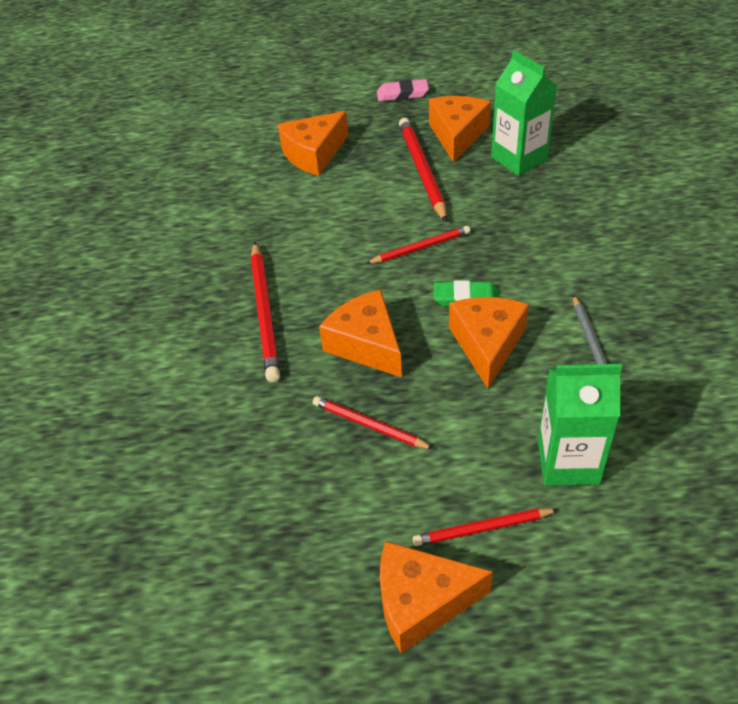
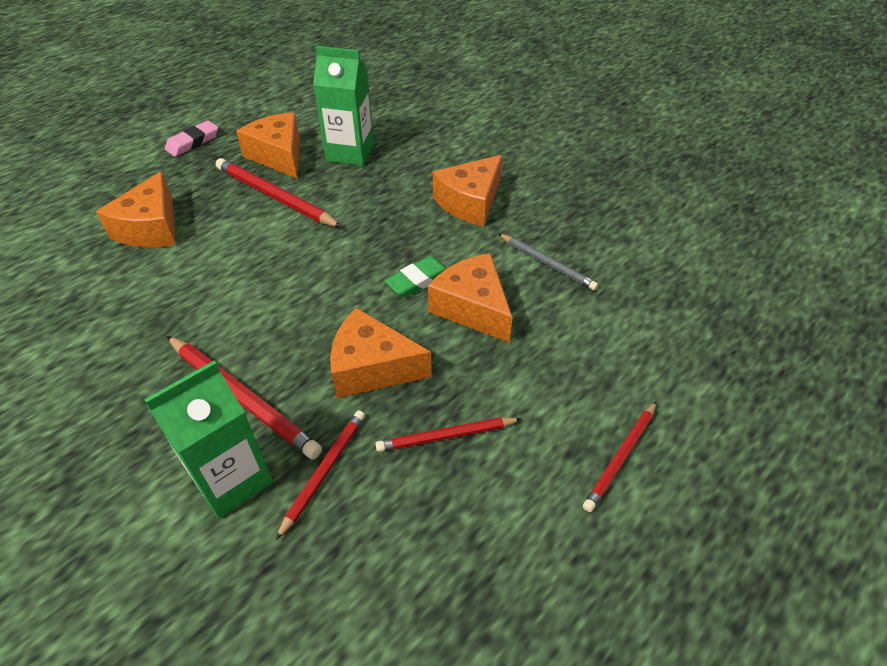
camera: 45 degrees left, 0 degrees up
(420, 248) = (338, 260): red pencil -> red pencil (324, 472)
(421, 602) = (642, 556): orange cheese -> orange cheese (470, 202)
(568, 461) = (622, 360): green carton -> green carton (231, 479)

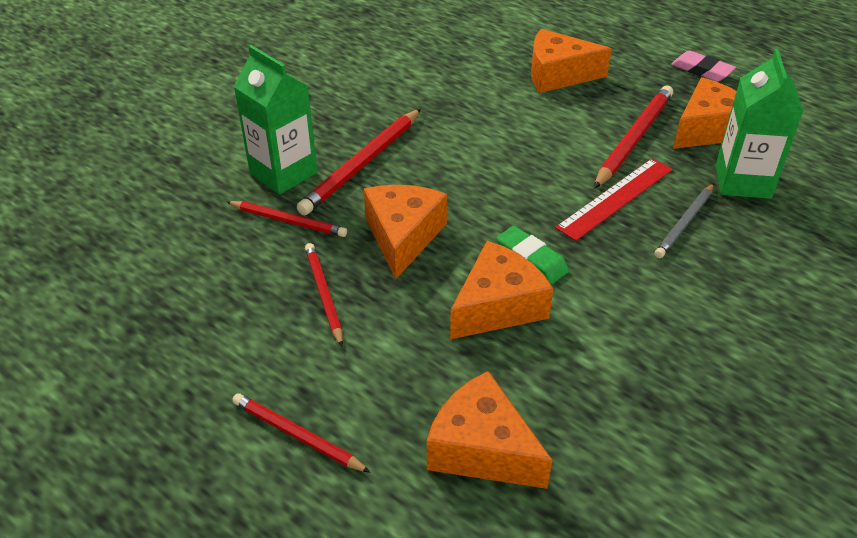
camera: 85 degrees right, 5 degrees down
(351, 220) = (615, 198): none -> red ruler
(470, 202) = (689, 295): orange cheese -> orange cheese (481, 448)
(547, 263) = (592, 375): grey pencil -> grey pencil (685, 223)

